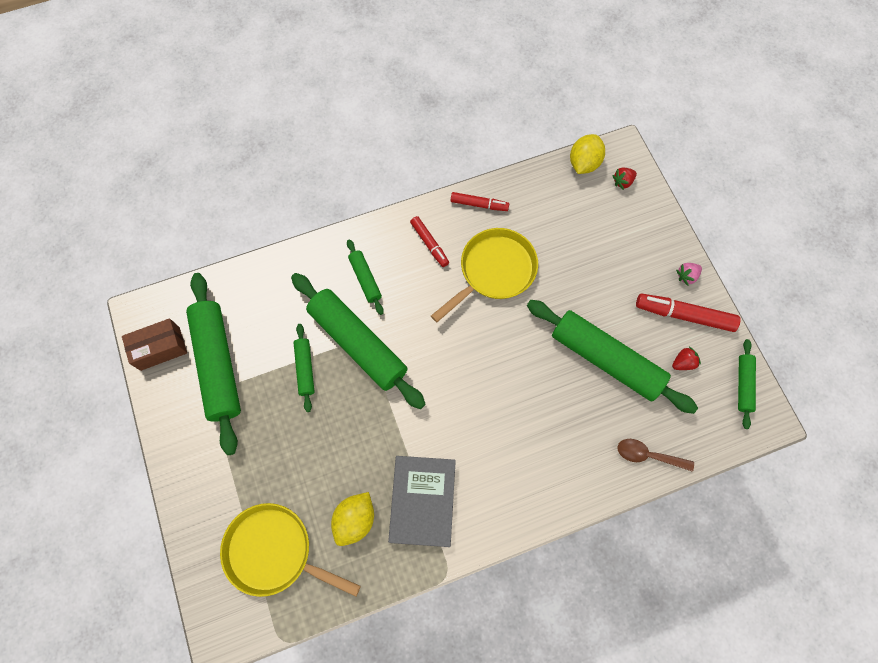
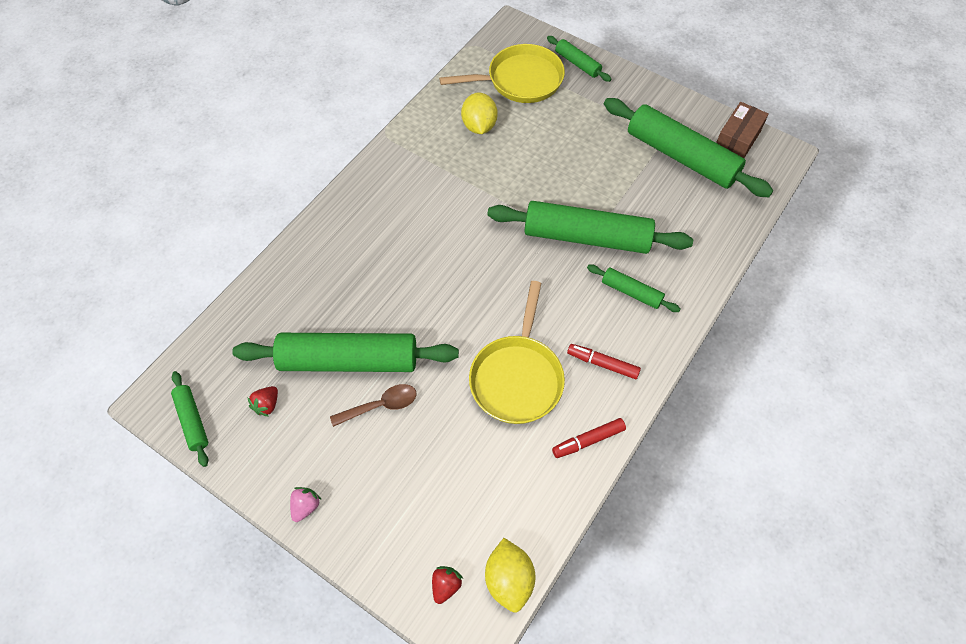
camera: 145 degrees right, 10 degrees down
(305, 369) = (611, 193): green rolling pin -> green rolling pin (577, 63)
(423, 501) = (437, 164): grey book -> none
(648, 455) = (263, 301): brown spoon -> brown spoon (381, 405)
(684, 315) = (288, 457): red marker -> none

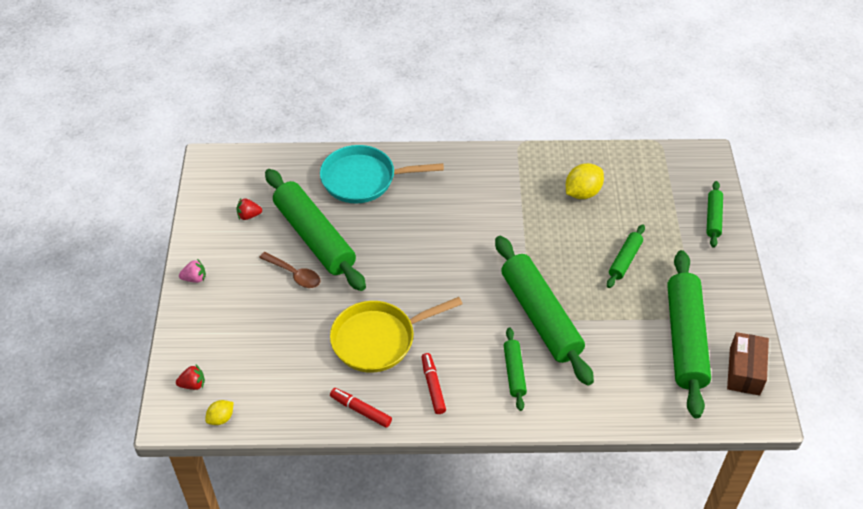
camera: 55 degrees right, 10 degrees down
(192, 421) = (210, 186): green rolling pin -> green rolling pin (625, 260)
(314, 276) = (364, 179): none -> turquoise pan
(509, 579) = (221, 418): yellow lemon -> yellow lemon, size x0.58
(520, 80) = (655, 191): yellow pan -> none
(737, 141) = (744, 371): brown box -> brown box turned 75 degrees counterclockwise

